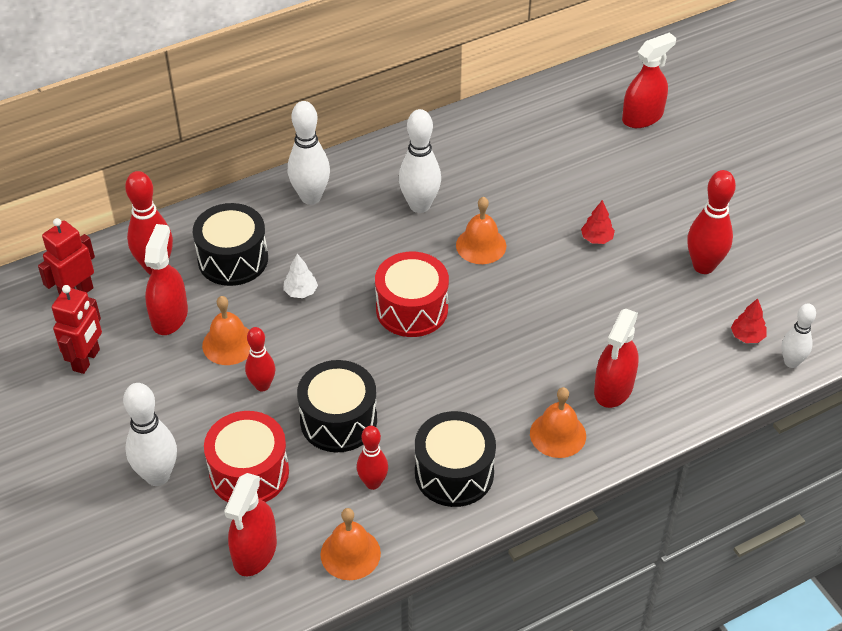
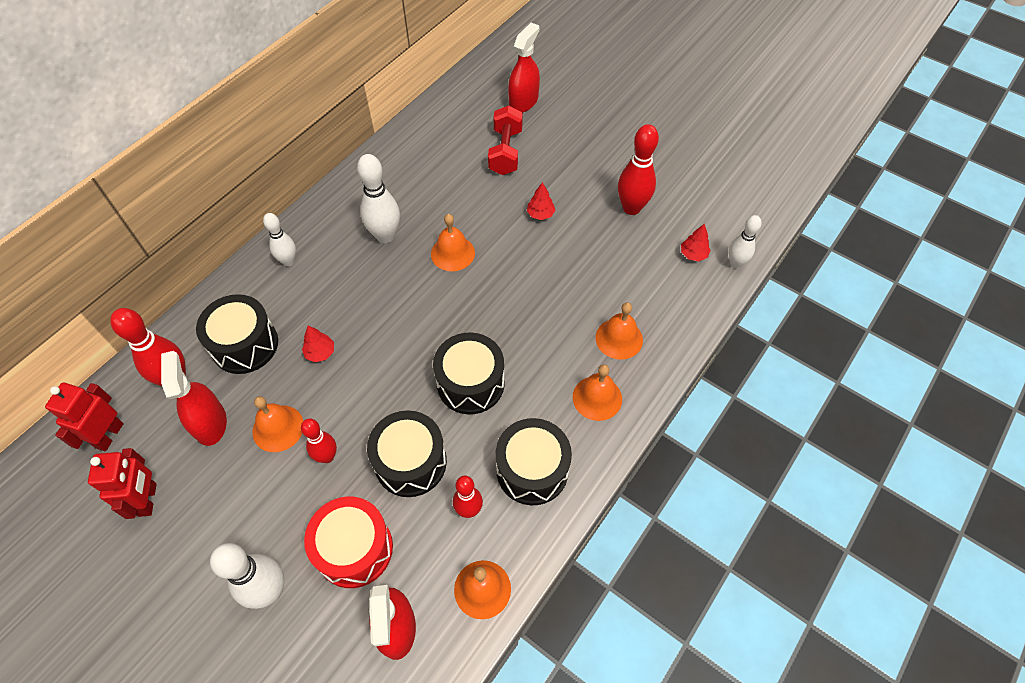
camera: 25 degrees left, 10 degrees up
(301, 292) = (320, 352): white tree -> red tree
(311, 197) = (288, 261): white bowling pin -> white bowling pin, size x0.63
(412, 309) = (423, 332): red drum -> none
(434, 373) = (470, 383): none -> black drum
(593, 163) = (505, 152): none -> red dumbbell
(613, 388) = (619, 338): red spray bottle -> orange bell

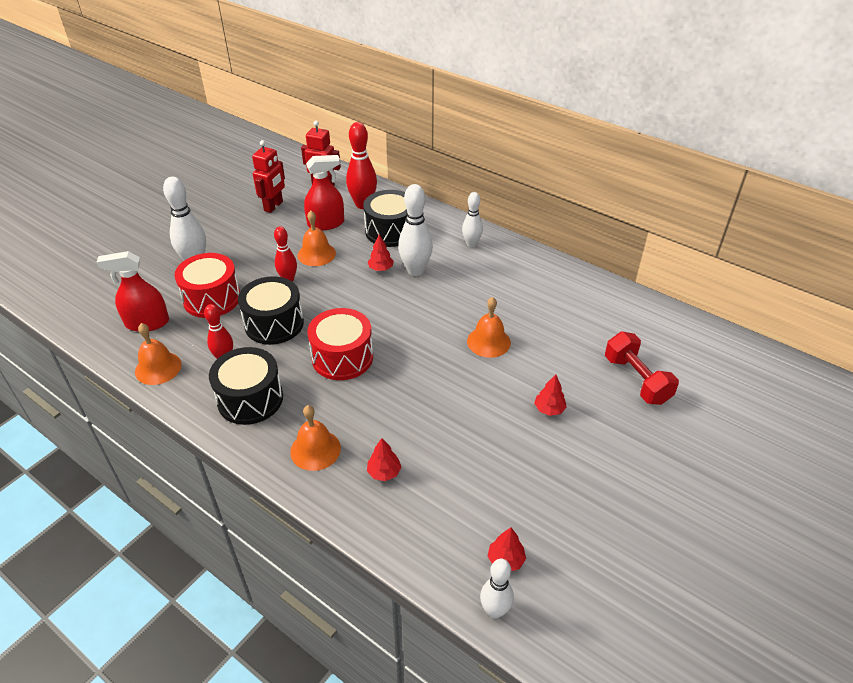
camera: 90 degrees right, 15 degrees down
(148, 499) = (274, 206): red robot -> red robot turned 60 degrees counterclockwise
(385, 236) = (505, 296): white bowling pin -> white bowling pin (415, 270)
(470, 383) = (342, 357): black drum -> red drum
(505, 152) = (636, 380): red dumbbell -> red dumbbell turned 60 degrees clockwise
(523, 101) = (725, 396): red spray bottle -> none
(619, 338) = (384, 472): orange bell -> red tree
(631, 208) = (573, 497): red bowling pin -> none

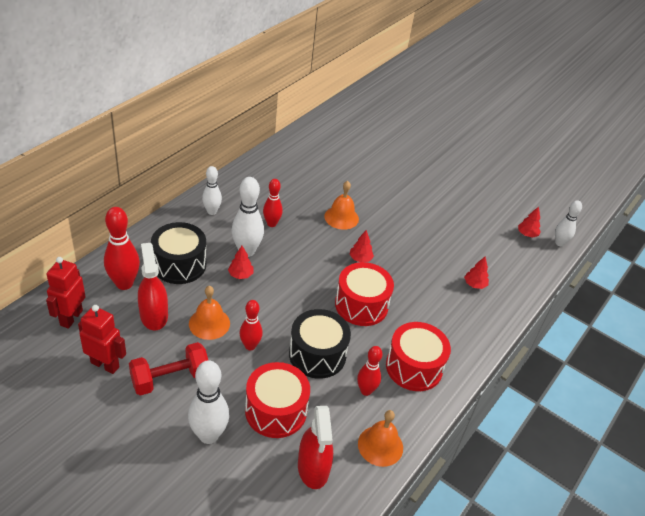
camera: 95 degrees left, 0 degrees up
(250, 399) = (414, 367): black drum -> red drum
(315, 450) = (461, 322): orange bell -> none
(462, 286) = (271, 224): none -> red bowling pin
(549, 409) = (408, 198): red tree -> red tree (360, 259)
(636, 380) = (378, 155): red dumbbell -> red dumbbell (170, 379)

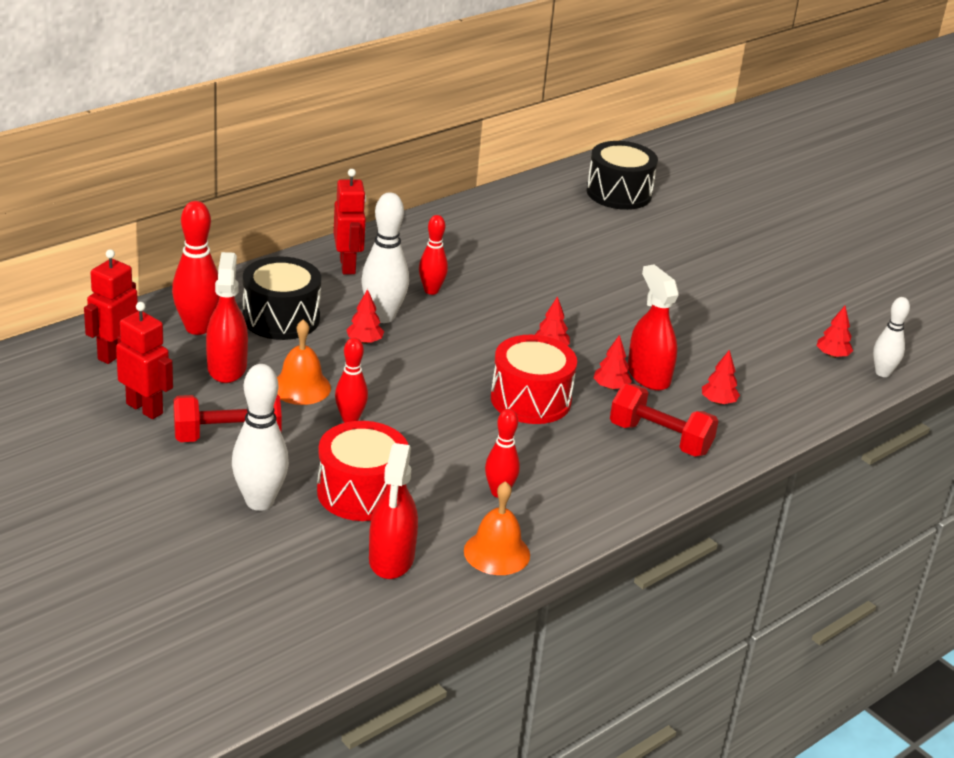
camera: 15 degrees right, 10 degrees down
(212, 211) = (348, 266): white bowling pin -> red robot
(317, 354) = (443, 443): black drum -> black drum (619, 193)
(341, 217) = (540, 297): orange bell -> none
(407, 284) = (611, 387): none -> red tree
(414, 367) = (582, 479): red drum -> none
(426, 271) = (648, 376): none -> red spray bottle
(450, 322) = (660, 439): none -> red dumbbell

